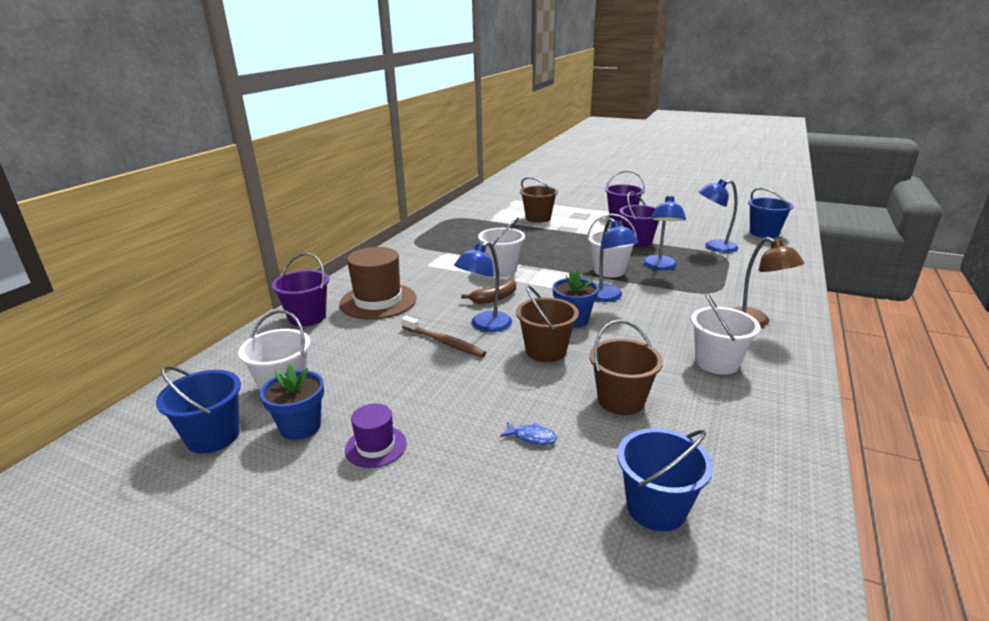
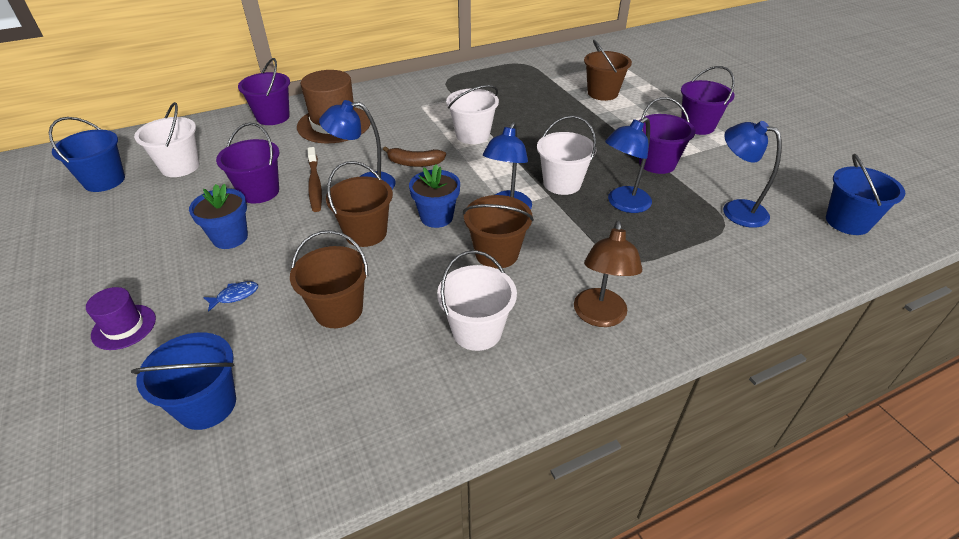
camera: 40 degrees right, 15 degrees up
(300, 427) = (145, 201): blue flower pot -> blue flower pot (230, 238)
(376, 446) = (153, 240): purple hat -> purple hat (124, 327)
(406, 368) = (259, 192): none -> purple bucket
(532, 437) = (235, 296): blue fish -> blue fish turned 90 degrees counterclockwise
(647, 321) = (497, 253): none -> brown bucket

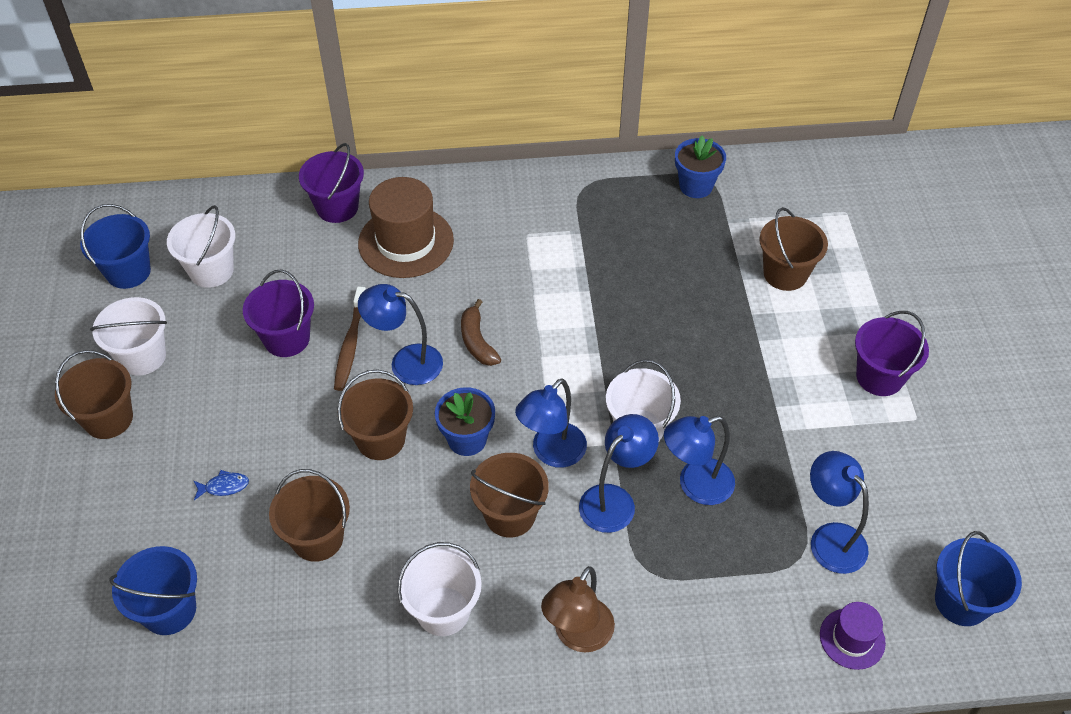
camera: 20 degrees right, 10 degrees up
(105, 275) = (108, 419): none -> brown bucket
(124, 327) = (115, 493): purple hat -> purple hat (852, 638)
(230, 238) = (238, 402): blue flower pot -> blue flower pot (696, 186)
(414, 163) = (477, 341): brown banana -> brown banana turned 45 degrees clockwise
(472, 135) = (569, 310): white bucket -> white bucket (142, 357)
(571, 225) = (615, 500): none -> blue lamp
(657, 163) = (780, 430): purple bucket -> none

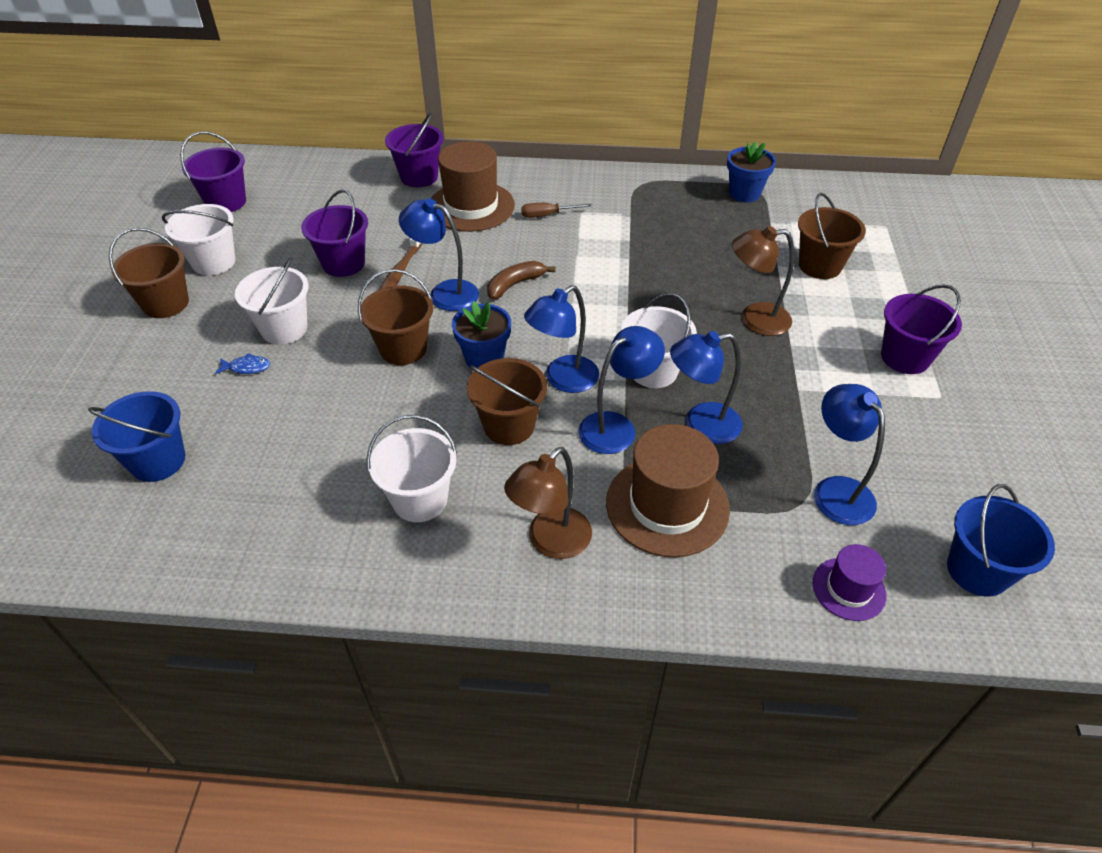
camera: 10 degrees right, 5 degrees down
(128, 272) = (226, 202): blue bucket -> purple bucket
(211, 271) = (296, 209): white bucket -> white bucket (284, 329)
(317, 538) = (318, 420): brown bucket -> none
(477, 341) = (515, 284): brown banana -> brown banana turned 60 degrees clockwise
(491, 243) = (547, 215): none -> brown screwdriver
(678, 579) = (667, 505): none -> brown hat
(729, 351) = (754, 319): none -> brown lamp

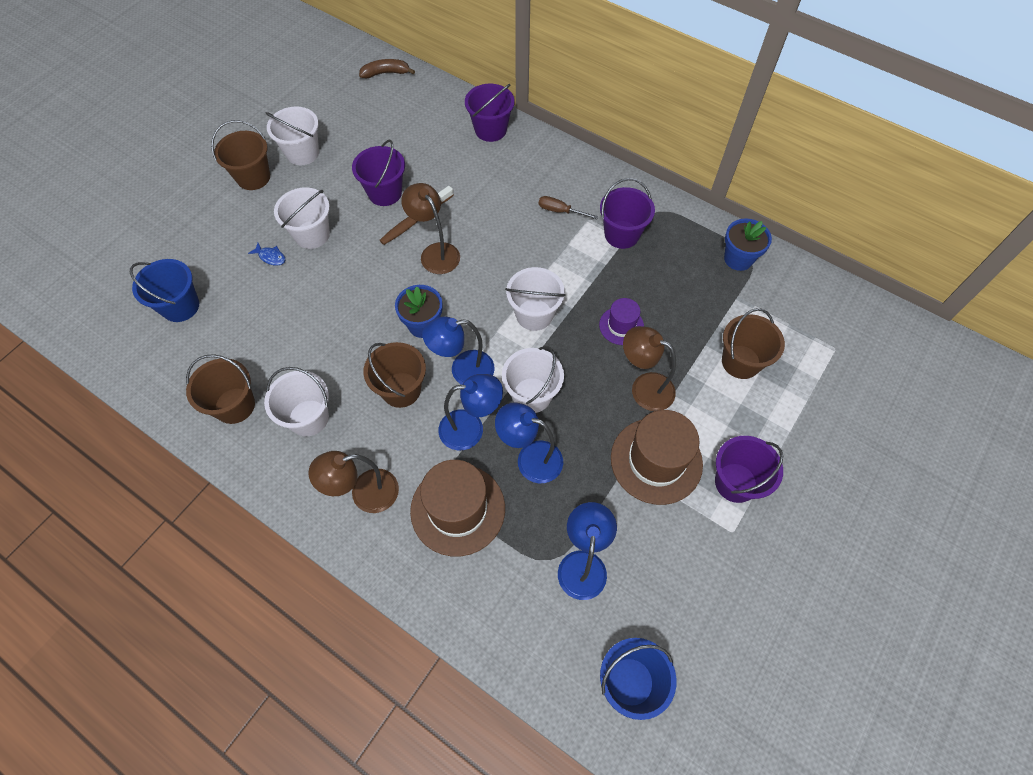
camera: 30 degrees right, 15 degrees up
(226, 202) = (342, 98): purple bucket -> purple bucket (621, 234)
(403, 349) = (376, 289): brown bucket -> brown bucket (235, 405)
(444, 293) = (435, 252): blue lamp -> brown lamp
(471, 206) = (509, 177): brown hat -> brown hat (656, 460)
(515, 284) = (489, 268): brown banana -> brown banana (386, 73)
(595, 304) = (534, 315): none -> white bucket
(848, 589) = (528, 640): purple hat -> purple hat (621, 326)

